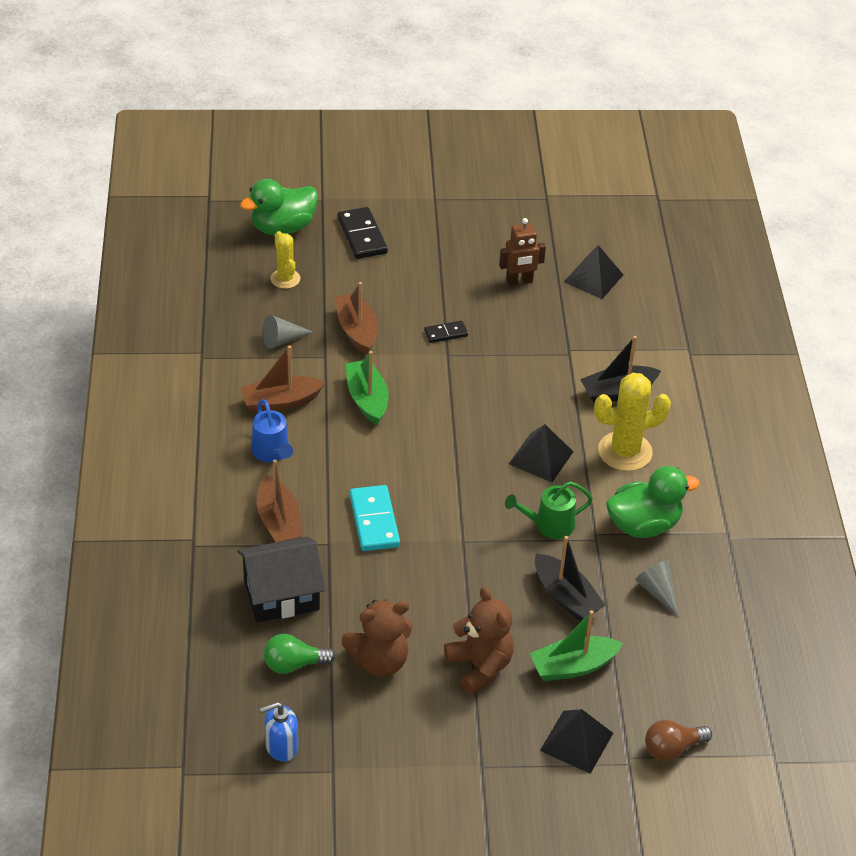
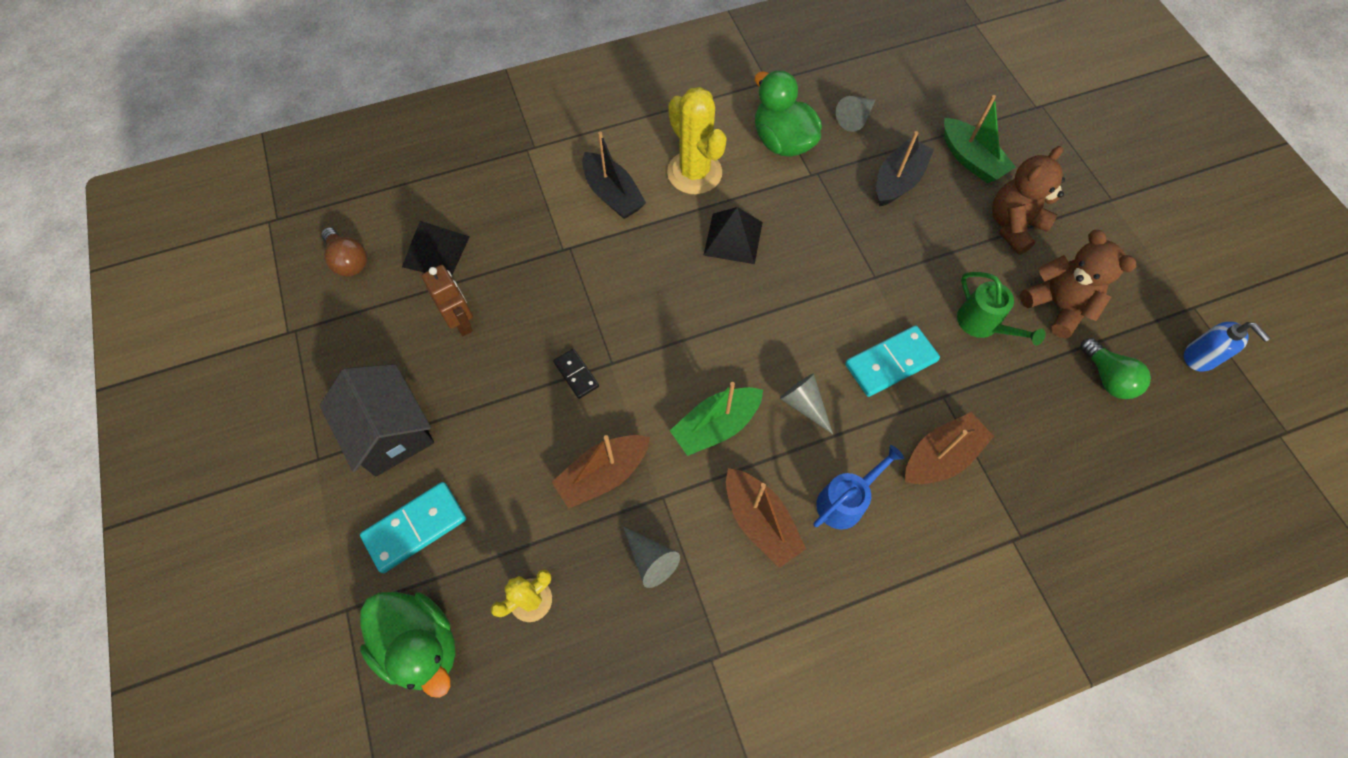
camera: 105 degrees left, 20 degrees up
(281, 594) = (1033, 419): black house -> black house (390, 431)
(361, 454) = (804, 404): none -> grey cone
(362, 236) = (415, 528): black domino -> turquoise domino
(548, 525) = (819, 212): green watering can -> green watering can (983, 325)
(576, 741) = (1044, 142): black pyramid -> none
(672, 749) = (1010, 81): brown light bulb -> brown light bulb (348, 260)

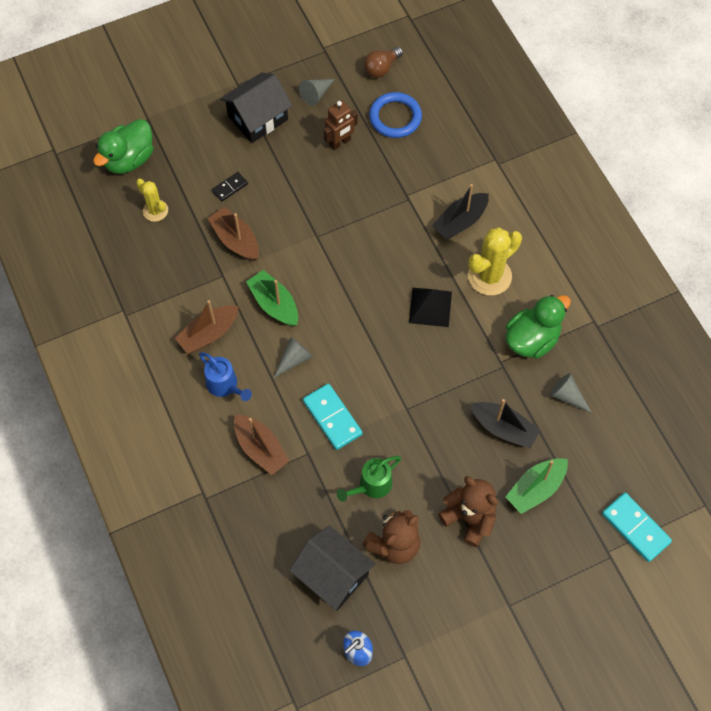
camera: 85 degrees right, 0 degrees up
(415, 528) = (196, 143): turquoise domino -> turquoise domino (635, 528)
(436, 251) = (395, 117): black pyramid -> blue ring
(576, 374) = (306, 216): black domino -> black domino (230, 187)
(651, 560) = (181, 272): grey cone -> grey cone (316, 94)
(1107, 377) = (333, 575): green light bulb -> black house

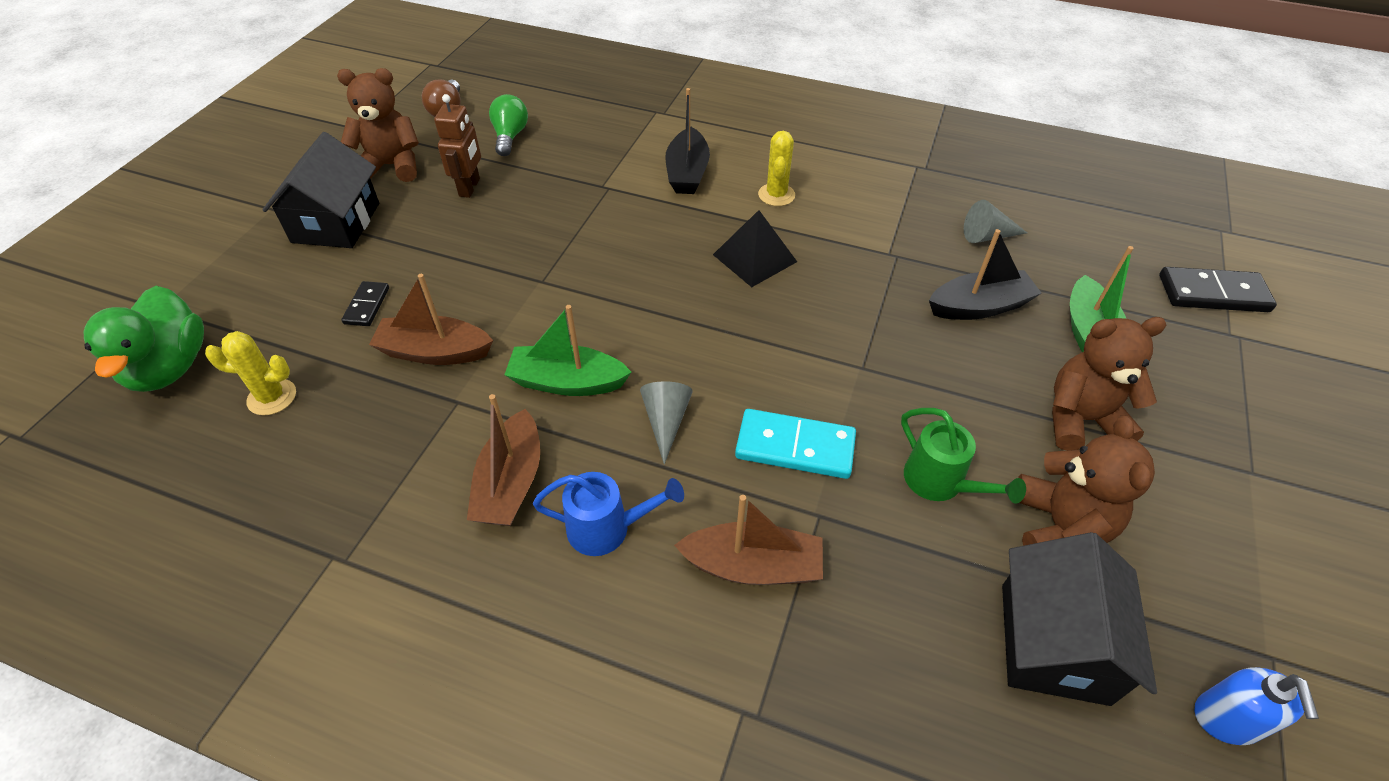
camera: 45 degrees left, 15 degrees down
(316, 94) = (392, 166): grey cone -> brown teddy bear
(333, 575) = (1053, 642): black house -> black house turned 75 degrees counterclockwise
(371, 486) = (941, 483): green watering can -> green watering can turned 45 degrees counterclockwise
(395, 117) = (510, 136): blue ring -> green light bulb
(489, 276) = (776, 195): yellow cactus -> yellow cactus, size x0.59
(532, 339) = (888, 215): green duck -> none
(635, 528) = (1213, 294): turquoise domino -> black domino

